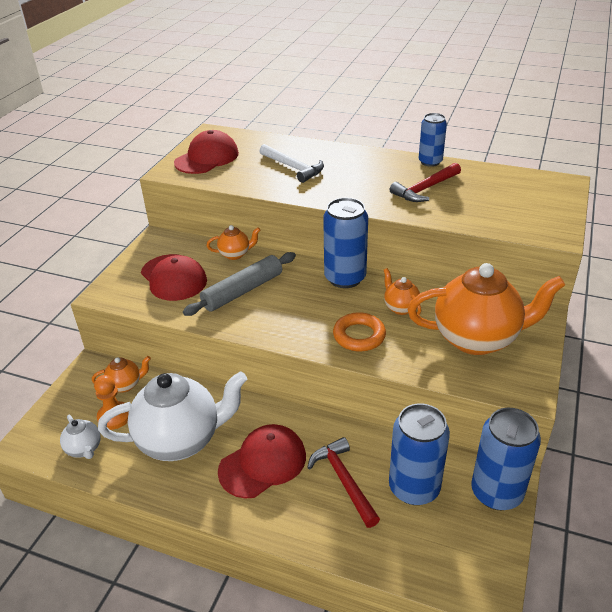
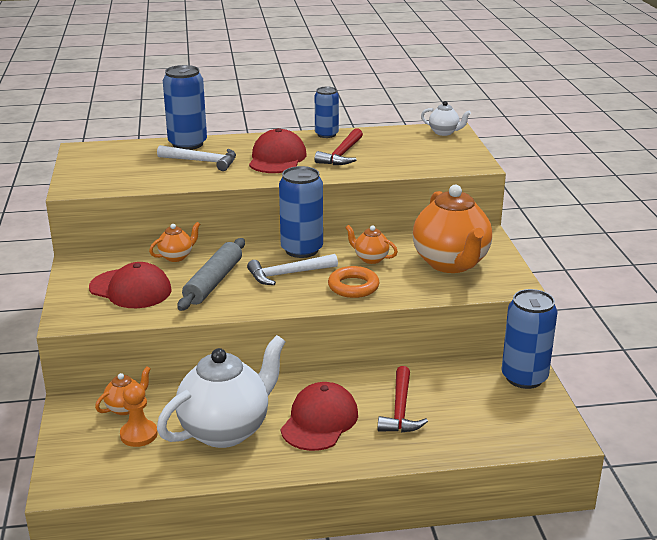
camera: 30 degrees left, 10 degrees down
(84, 449) = (132, 468): white teapot -> white teapot (444, 132)
(207, 158) = (102, 170): red cap -> red cap (277, 158)
(311, 302) = (288, 274): none -> white hammer
(344, 481) = (400, 409): red hammer -> red hammer turned 120 degrees counterclockwise
(414, 488) = (460, 395): blue can -> blue can (187, 144)
(477, 339) = (451, 263): orange teapot -> orange teapot turned 105 degrees clockwise

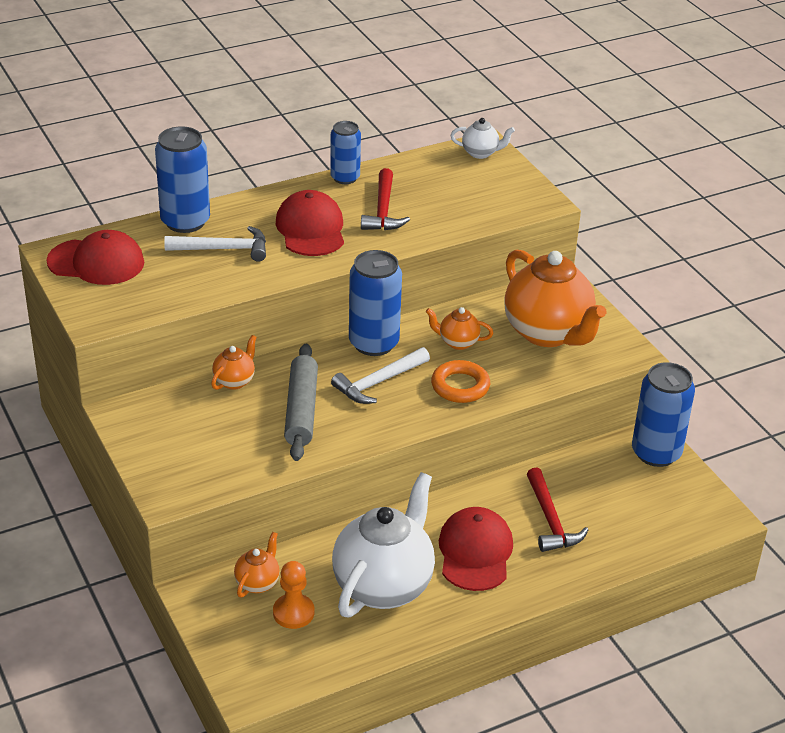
camera: 20 degrees left, 10 degrees up
(130, 289) = (212, 439): red cap -> red cap (96, 262)

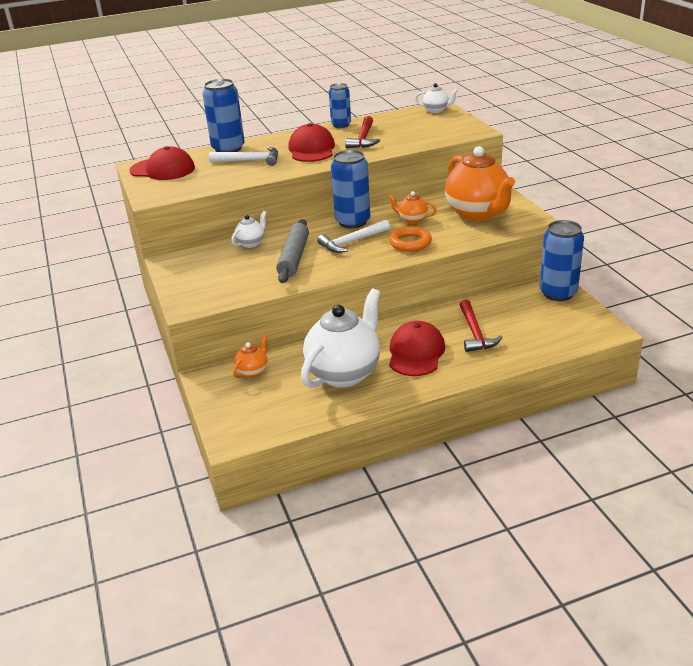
camera: 10 degrees right, 5 degrees down
(234, 381) = (251, 243): orange teapot -> white teapot
(293, 613) = (275, 389): orange pawn -> none

